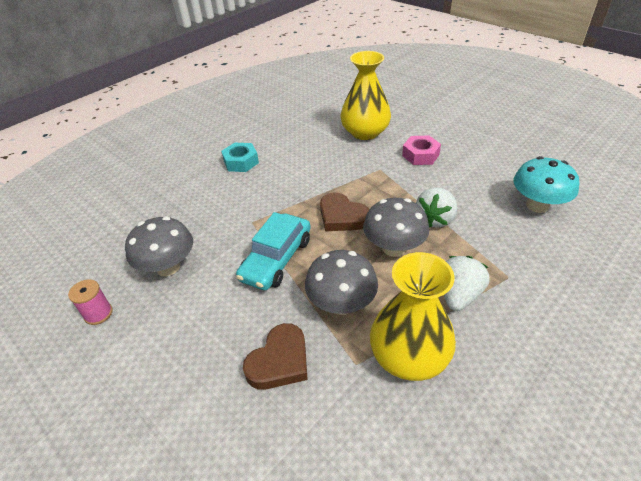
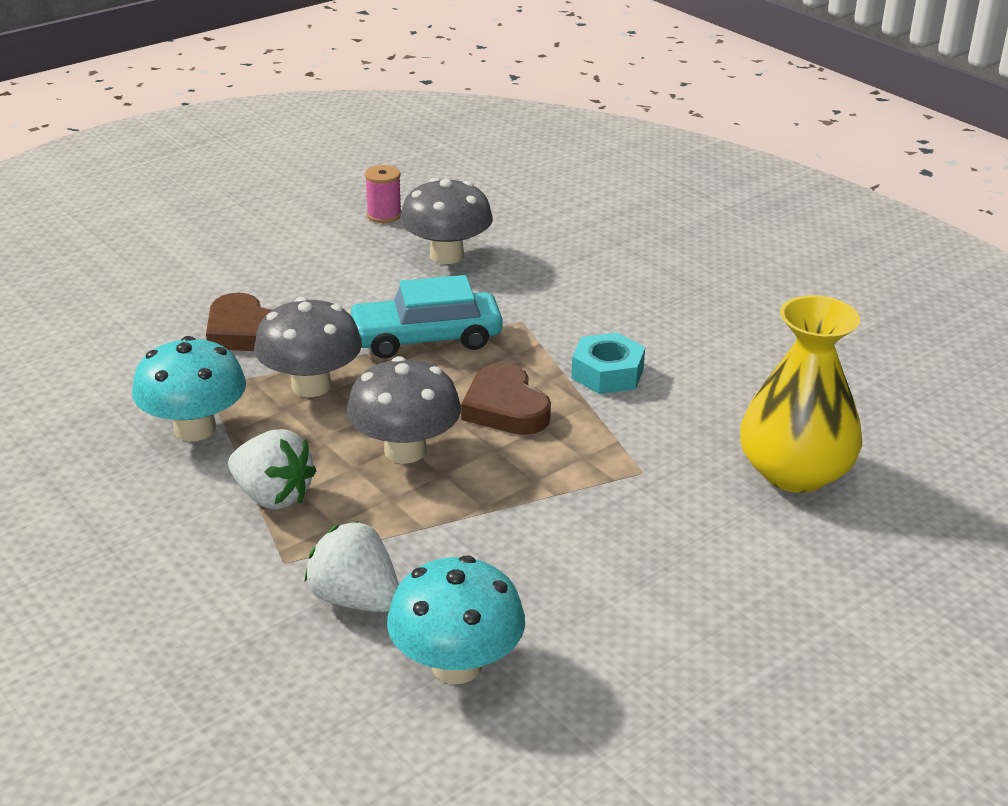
camera: 95 degrees right, 10 degrees down
(241, 162) = (700, 315): turquoise nut -> turquoise nut (607, 373)
(276, 259) = (426, 338): turquoise car -> turquoise car turned 45 degrees counterclockwise
(342, 216) = (505, 407): brown heart -> brown heart turned 75 degrees counterclockwise
(409, 356) = (195, 429): yellow vase -> turquoise mushroom
(420, 155) = (685, 537): pink nut -> none
(435, 219) = (462, 511): white strawberry -> white strawberry (355, 599)

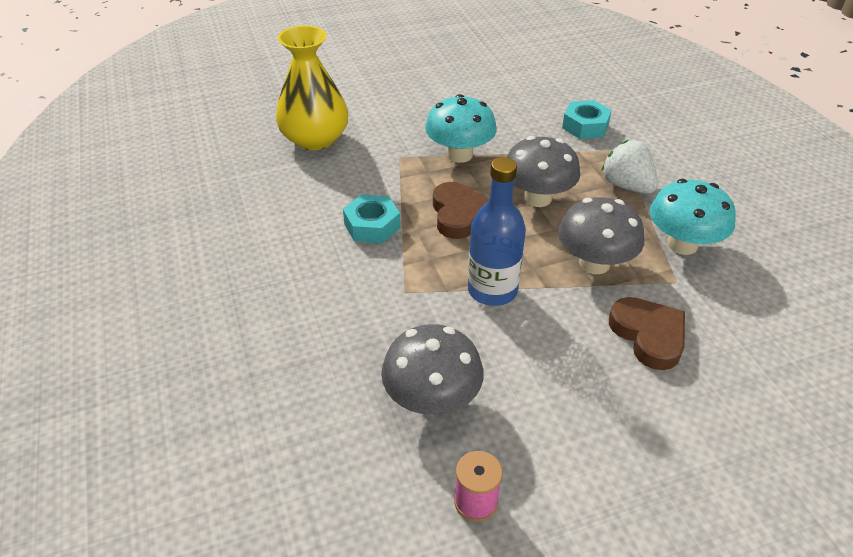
camera: 160 degrees left, 10 degrees up
(355, 599) = (585, 126): white strawberry -> turquoise nut
(426, 338) = (492, 290): turquoise car -> blue bottle
(456, 665) = (543, 94): turquoise mushroom -> turquoise mushroom (459, 154)

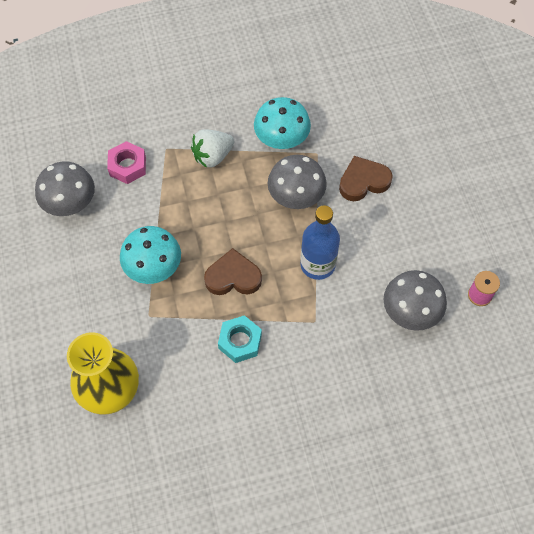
camera: 85 degrees left, 20 degrees up
(537, 198) = (220, 219): grey mushroom -> grey mushroom (70, 203)
(585, 126) = (127, 166): turquoise nut -> pink nut

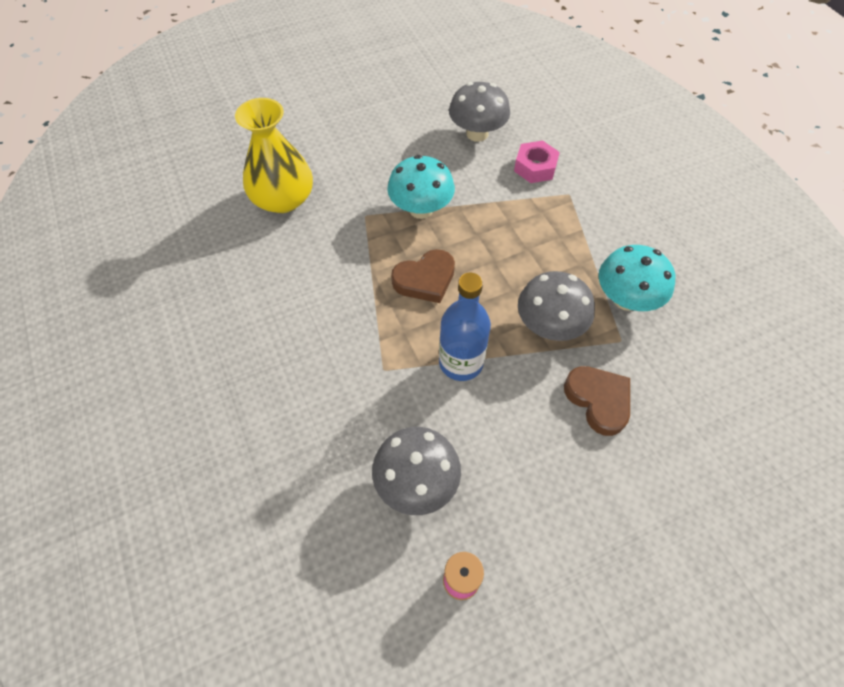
camera: 80 degrees right, 5 degrees down
(212, 156) = (575, 236): white strawberry -> none
(233, 277) = (425, 279): brown heart -> brown heart turned 75 degrees clockwise
(240, 341) = (347, 298): turquoise nut -> none

